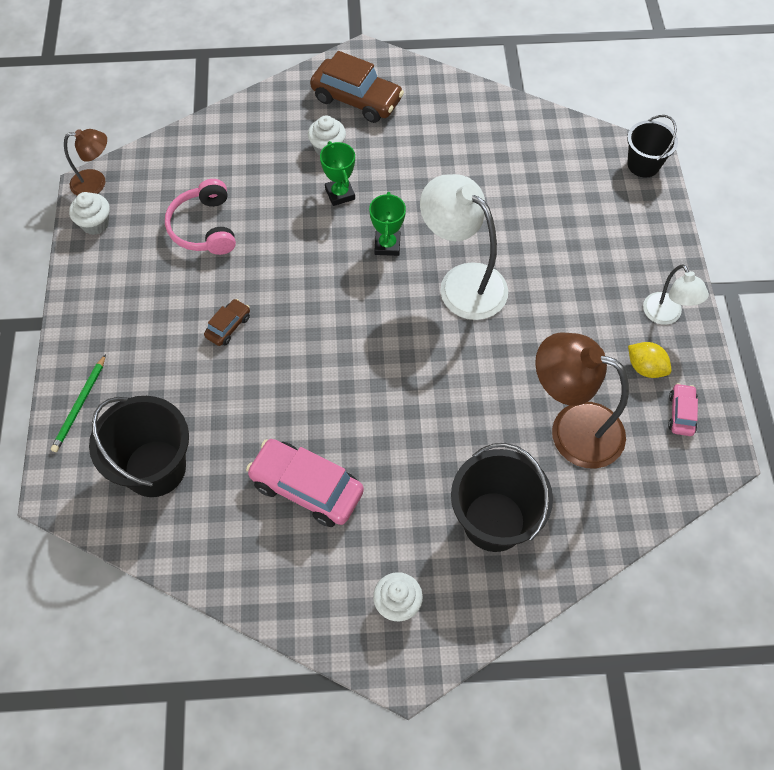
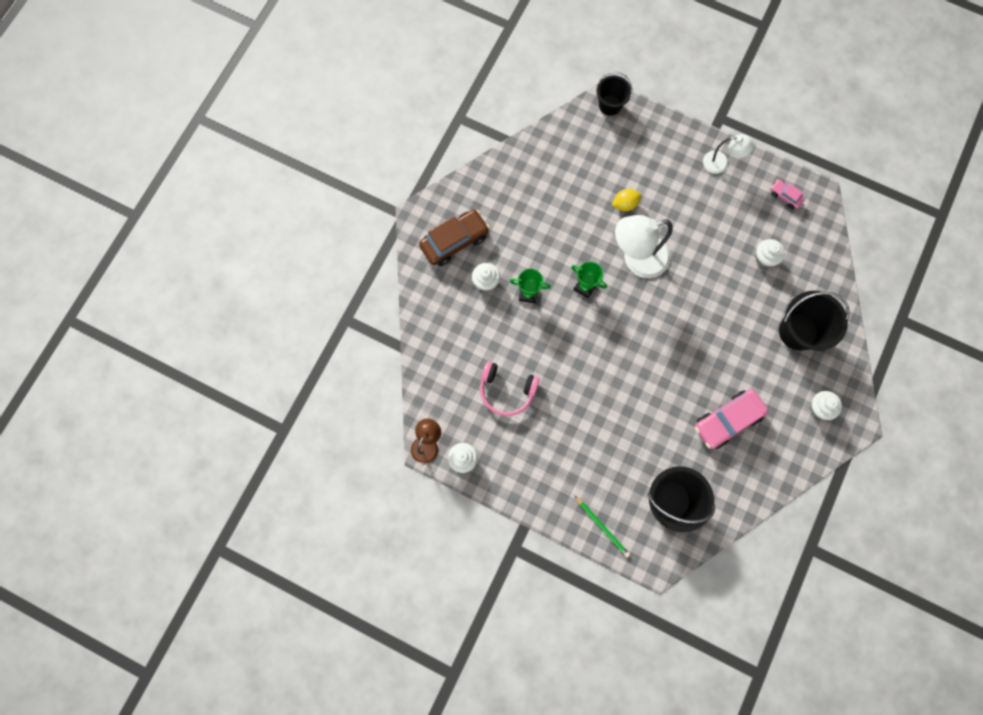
camera: 60 degrees left, 15 degrees up
(228, 326) = (593, 412): brown car -> none
(572, 428) = (764, 258): brown lamp -> white cupcake
(645, 368) = (748, 196): yellow lemon -> yellow lemon (624, 204)

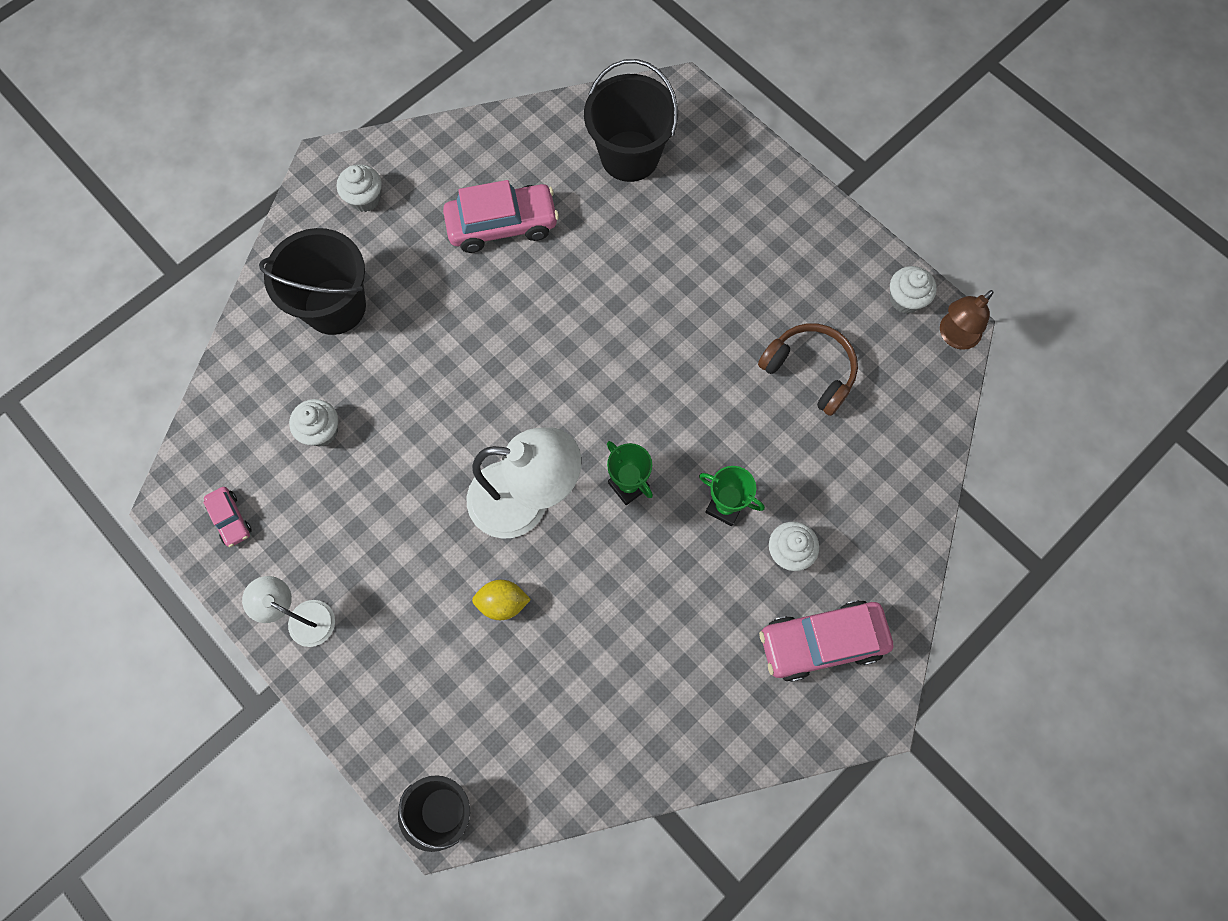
camera: 160 degrees left, 5 degrees down
(454, 241) = (821, 642): brown car -> pink car
(507, 390) = (810, 371): pink headphones -> brown headphones
(602, 527) = (735, 155): green pencil -> none

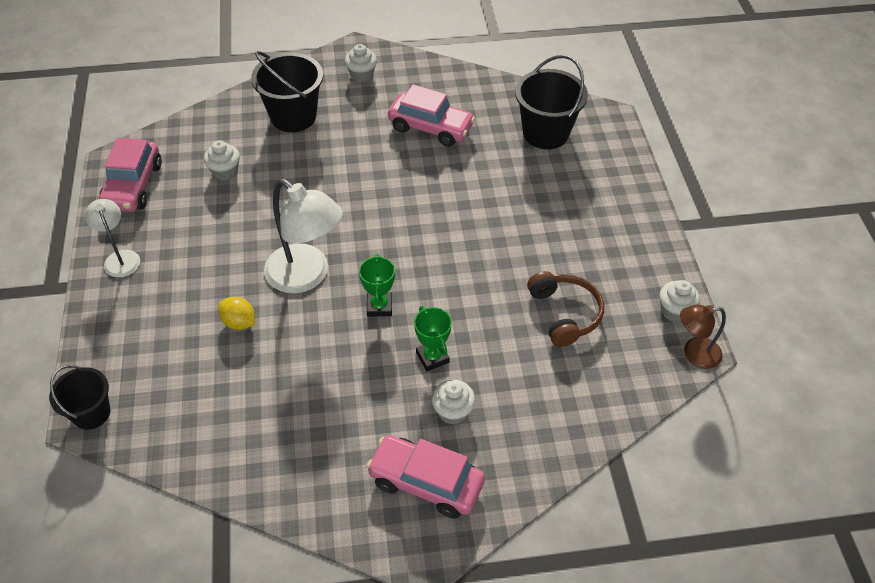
camera: 35 degrees right, 20 degrees down
(230, 519) = (133, 186): pink car -> pink car, size x1.99

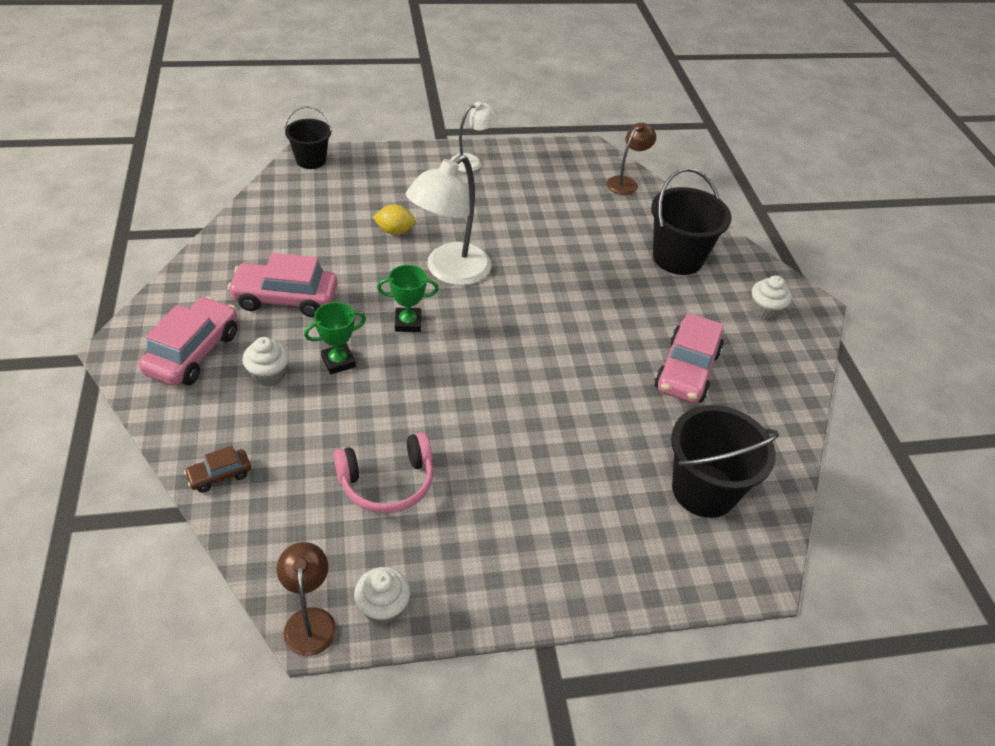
camera: 85 degrees right, 5 degrees down
(133, 186) = (559, 162): pink car -> pink car (285, 299)
(176, 139) = (626, 183): none -> brown lamp
(225, 172) = (585, 214): white cupcake -> none
(239, 322) = (395, 231): yellow lemon -> yellow lemon turned 60 degrees clockwise
(565, 314) = (387, 482): brown headphones -> pink headphones
(574, 433) = (220, 475): none -> brown car

